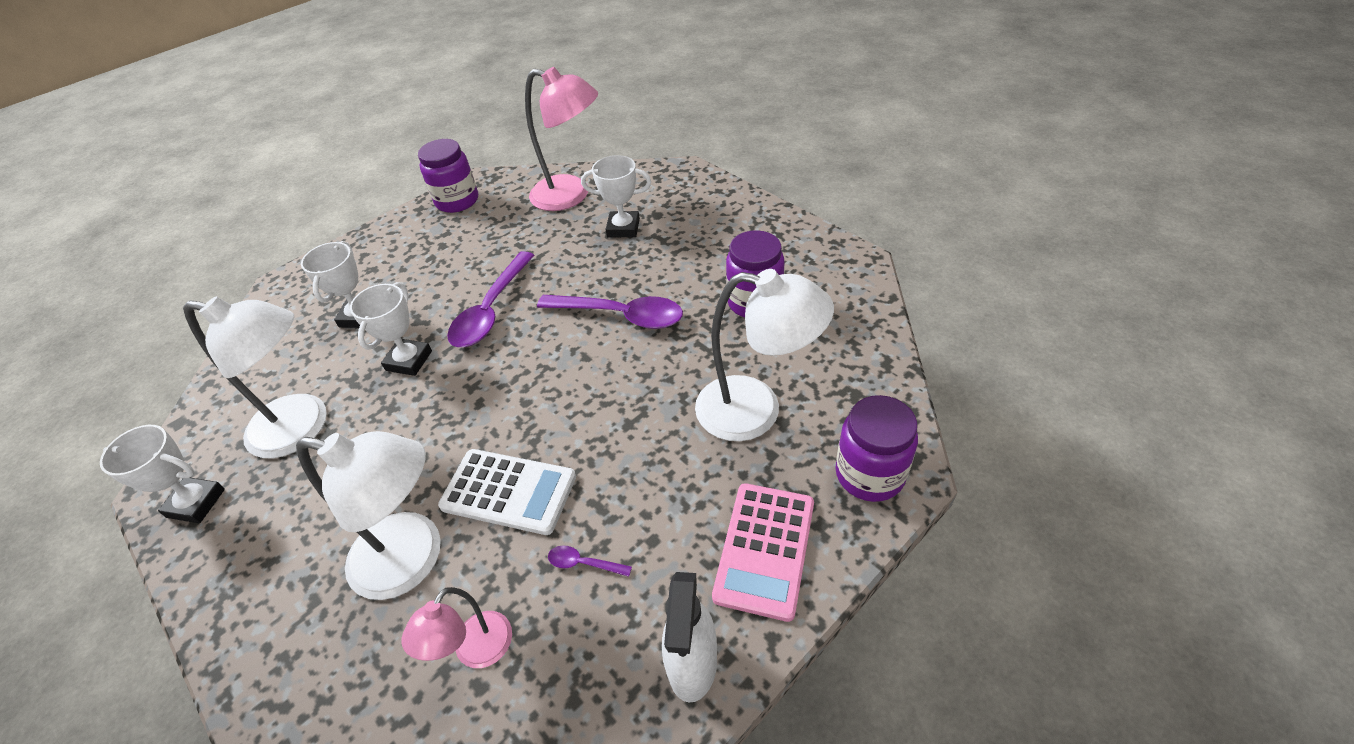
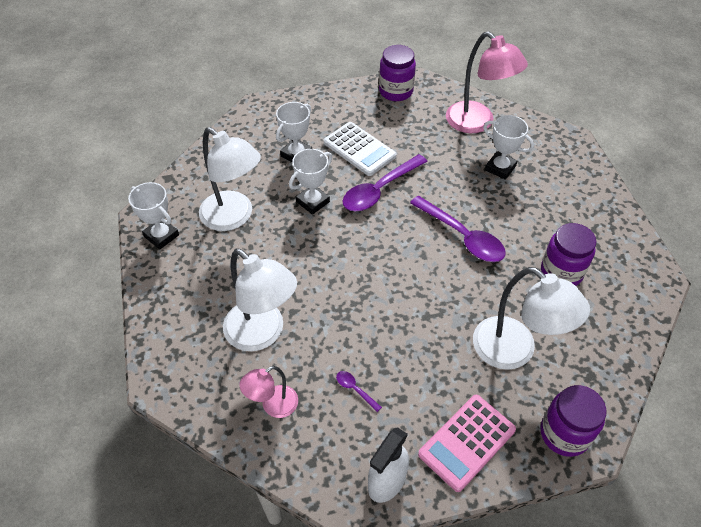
camera: 25 degrees right, 5 degrees up
(508, 492) = (333, 322): white calculator -> white calculator (359, 149)

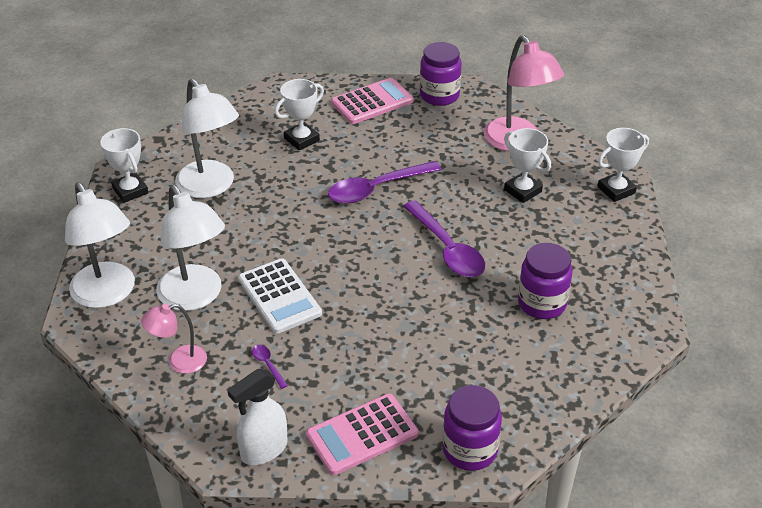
camera: 15 degrees right, 10 degrees down
(313, 202) = (299, 187): white trophy -> white trophy (616, 190)
(342, 107) = (372, 102): none -> pink calculator
(359, 149) = (372, 146): white calculator -> white calculator (279, 296)
(514, 351) = (452, 366): white lamp -> white lamp (107, 294)

